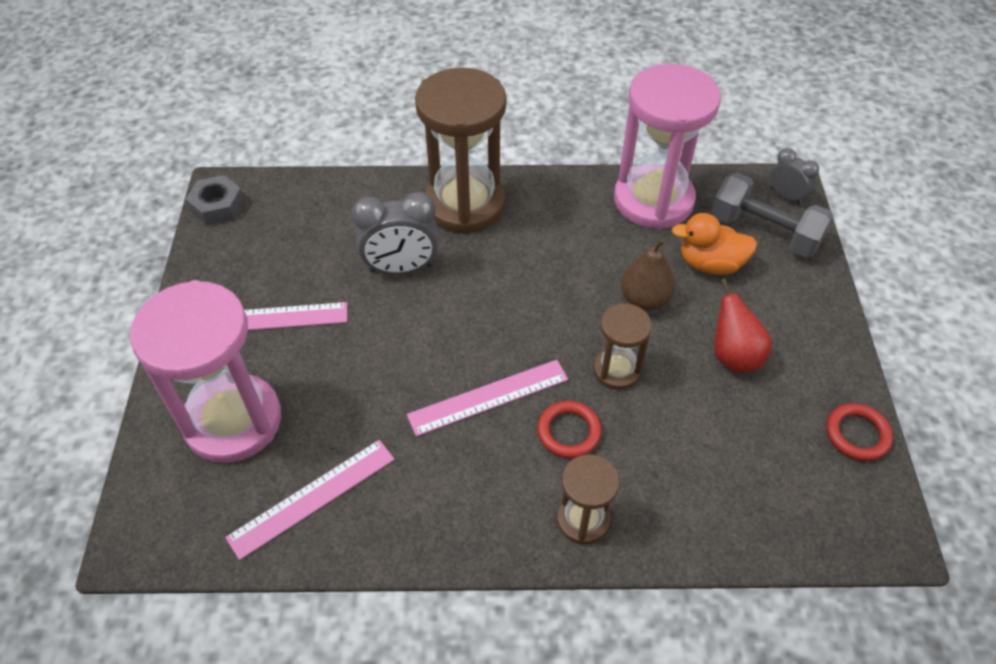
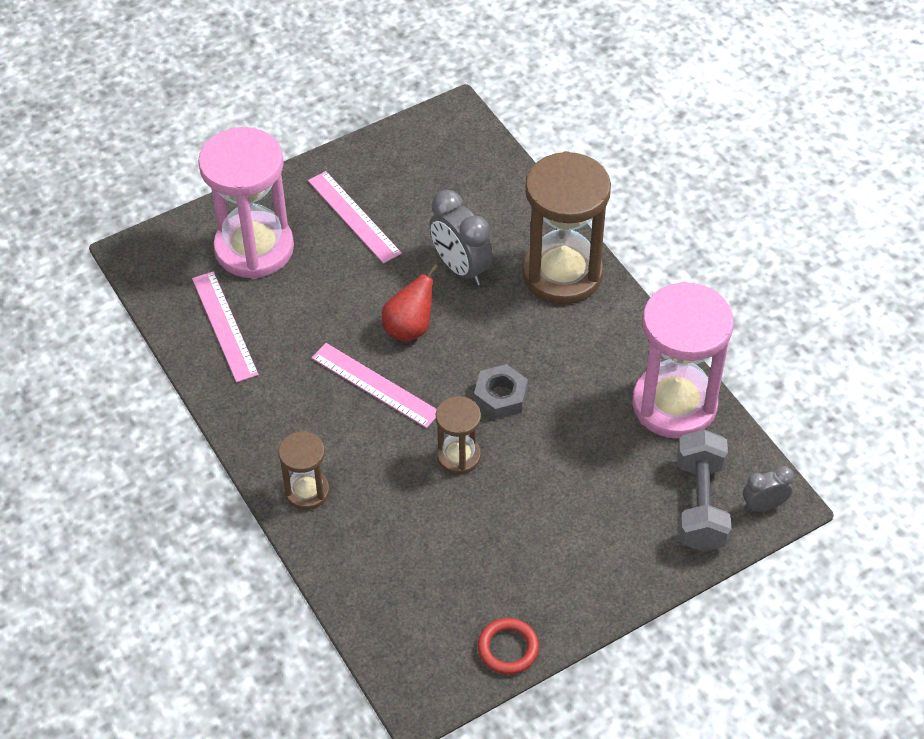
camera: 60 degrees right, 0 degrees up
(217, 206) = (437, 121): grey nut -> grey nut (500, 397)
(312, 497) = (225, 326): pink ruler -> pink ruler turned 45 degrees clockwise
(569, 432) = (378, 450): red ring -> none
(644, 299) = (548, 445): brown pear -> none
(710, 264) = (626, 477): orange duck -> none
(733, 356) = (531, 532): red pear -> red pear (409, 328)
(785, 196) = (763, 505): grey clock -> grey clock turned 120 degrees counterclockwise

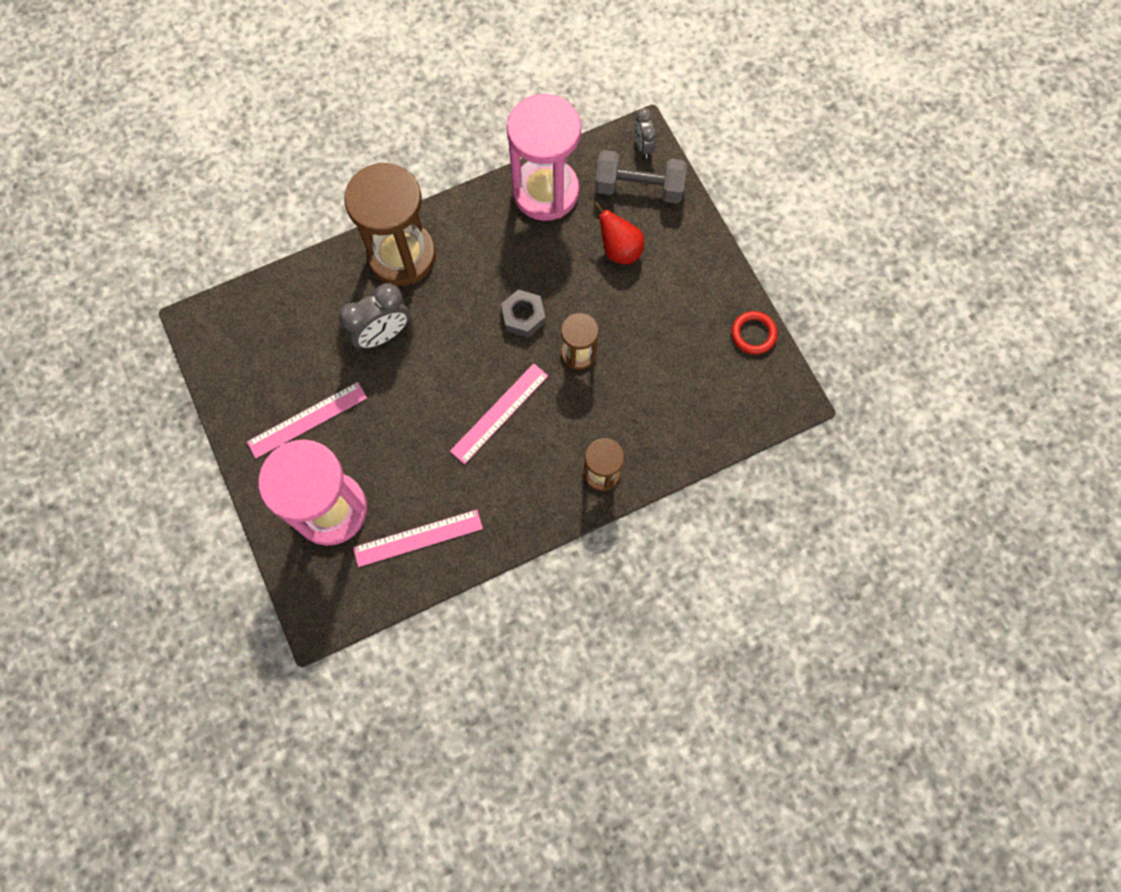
camera: 85 degrees left, 20 degrees up
(409, 328) = (442, 381): red pear -> red pear (619, 250)

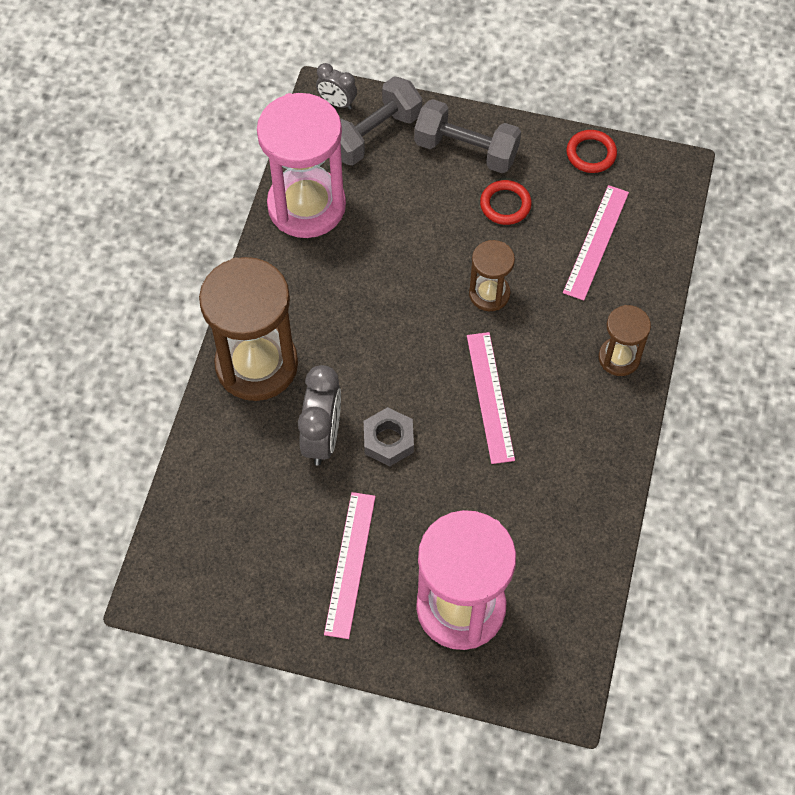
camera: 50 degrees left, 10 degrees down
(418, 538) = (553, 550): pink ruler -> pink ruler (596, 242)
(523, 316) = (413, 310): grey nut -> grey nut (388, 440)
(619, 250) = (419, 192): red pear -> none
(659, 310) = (505, 205): none -> red ring
(680, 253) = (466, 150): none -> grey dumbbell

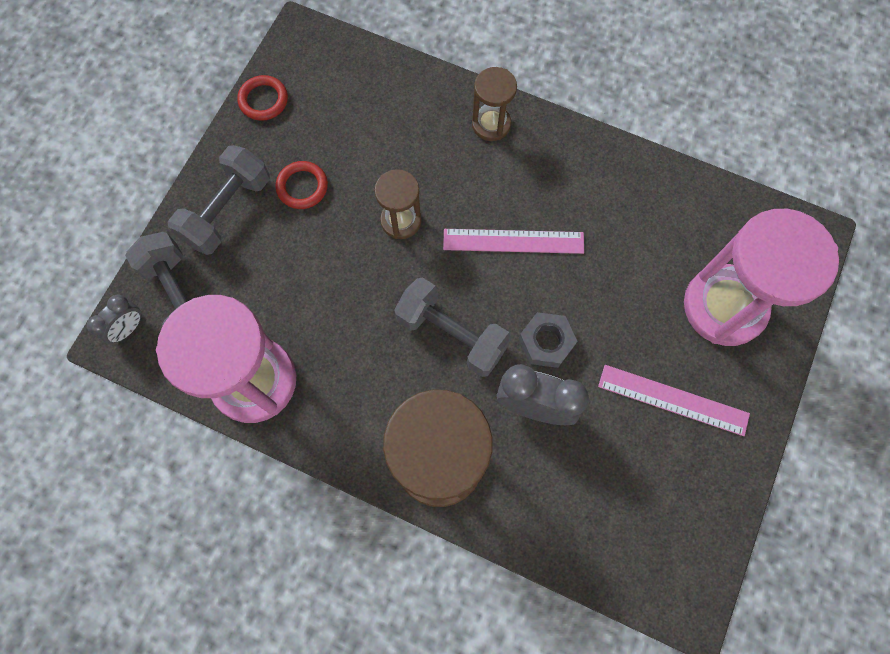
camera: 80 degrees left, 10 degrees up
(381, 356) = (452, 334): none -> grey dumbbell
(596, 242) = (363, 117): pink ruler -> none

